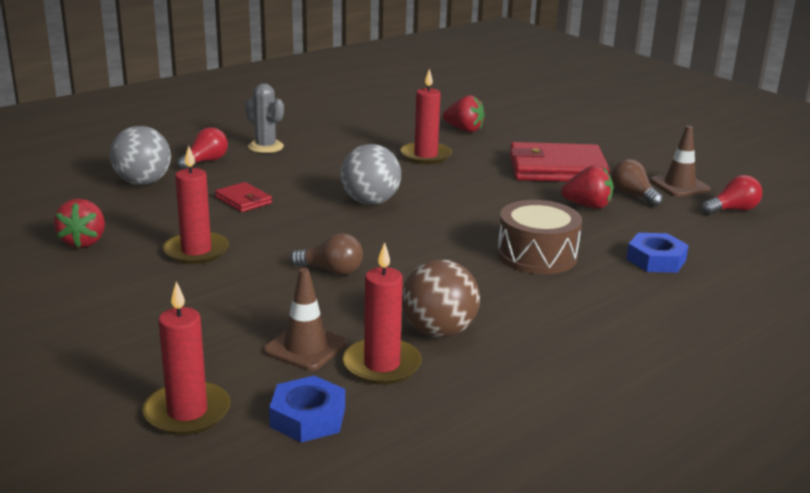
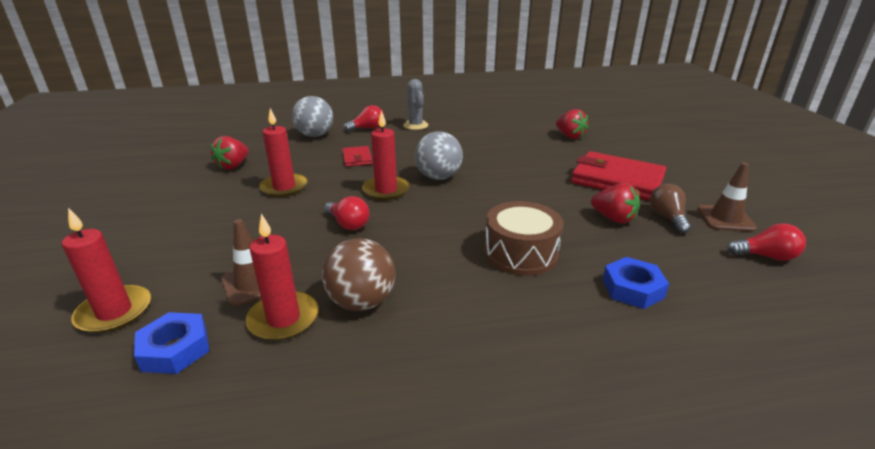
camera: 30 degrees right, 5 degrees up
(331, 271) = (348, 224): brown light bulb -> red light bulb
(425, 156) = (518, 150): red candle -> red candle (386, 190)

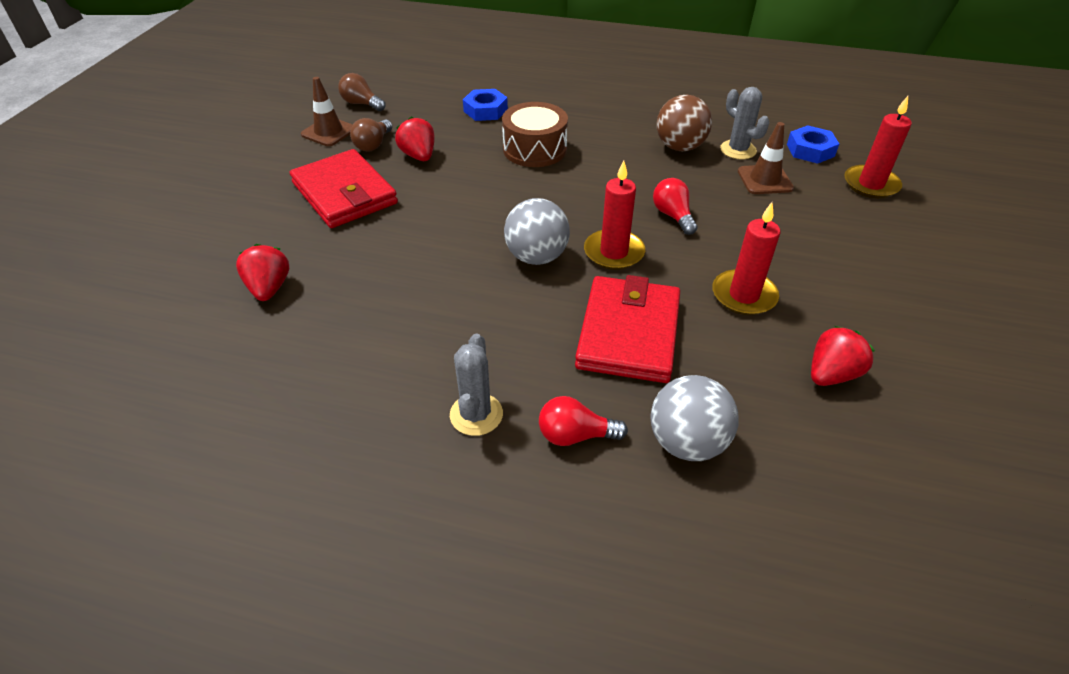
camera: 155 degrees left, 15 degrees up
(283, 319) = (738, 150): red candle -> grey cactus
(357, 158) = (628, 333): red wallet -> red wallet, size x2.06
(765, 256) = (361, 104): red light bulb -> brown light bulb

